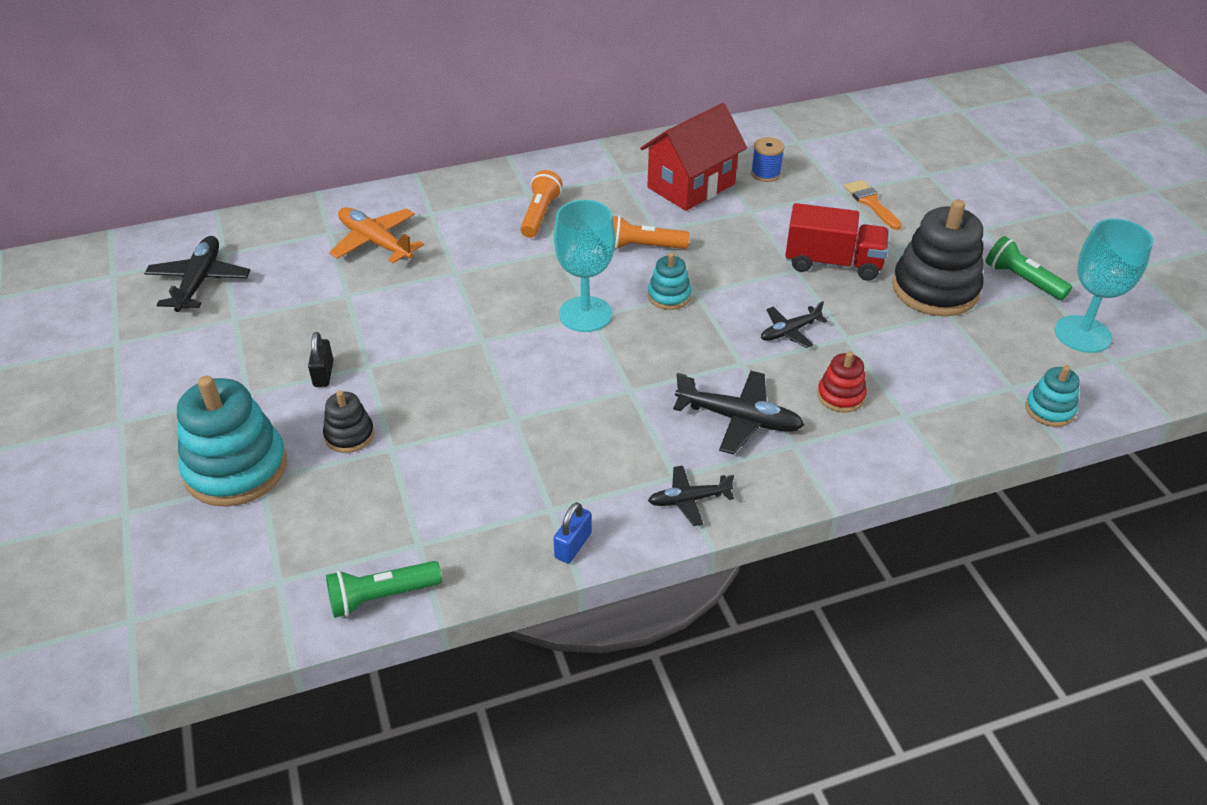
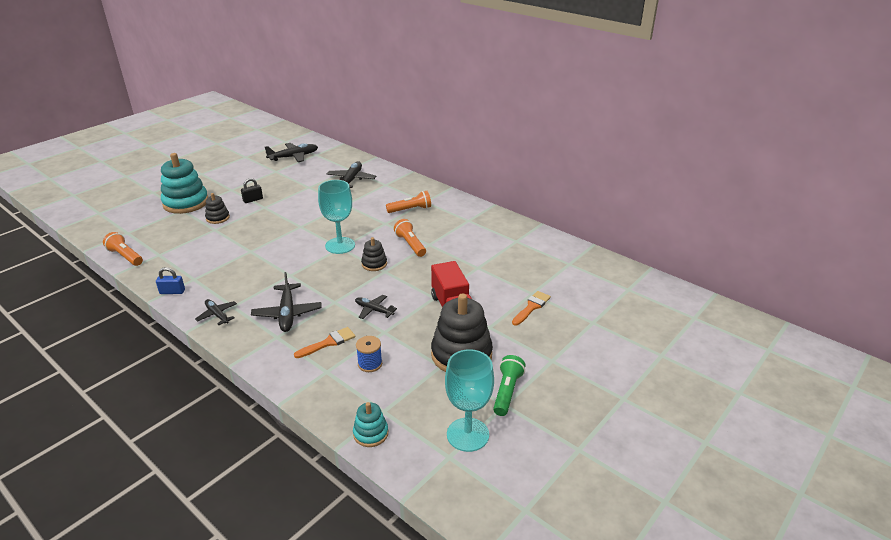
camera: 60 degrees right, 10 degrees down
(375, 242) = (351, 180): orange plane -> black plane
(381, 596) = (125, 256): green flashlight -> orange flashlight
(669, 296) = (374, 264): turquoise stacking toy -> black stacking toy
(691, 186) = (481, 242): red house -> none
(765, 174) = (520, 262): blue spool -> blue spool (370, 364)
(840, 396) = (328, 342): red stacking toy -> orange brush

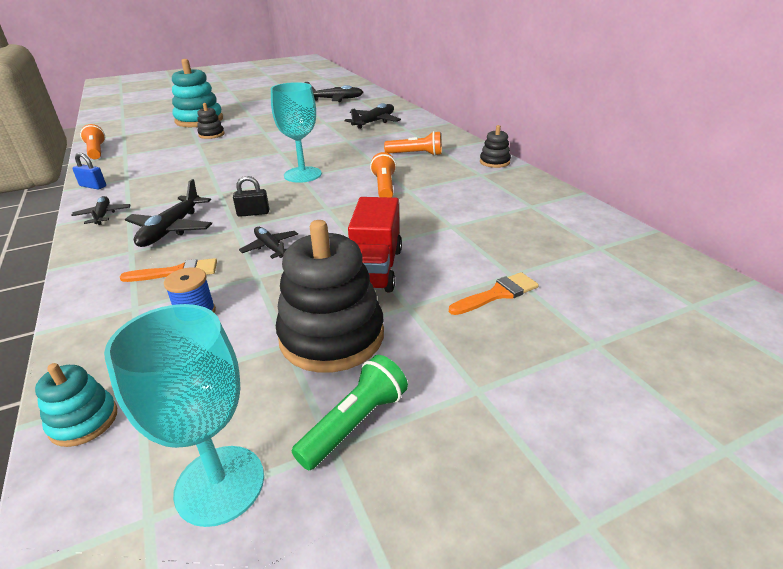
camera: 25 degrees right, 0 degrees up
(253, 200) = (260, 125): black padlock -> black padlock (253, 213)
(374, 264) = (322, 198): black stacking toy -> black stacking toy (494, 162)

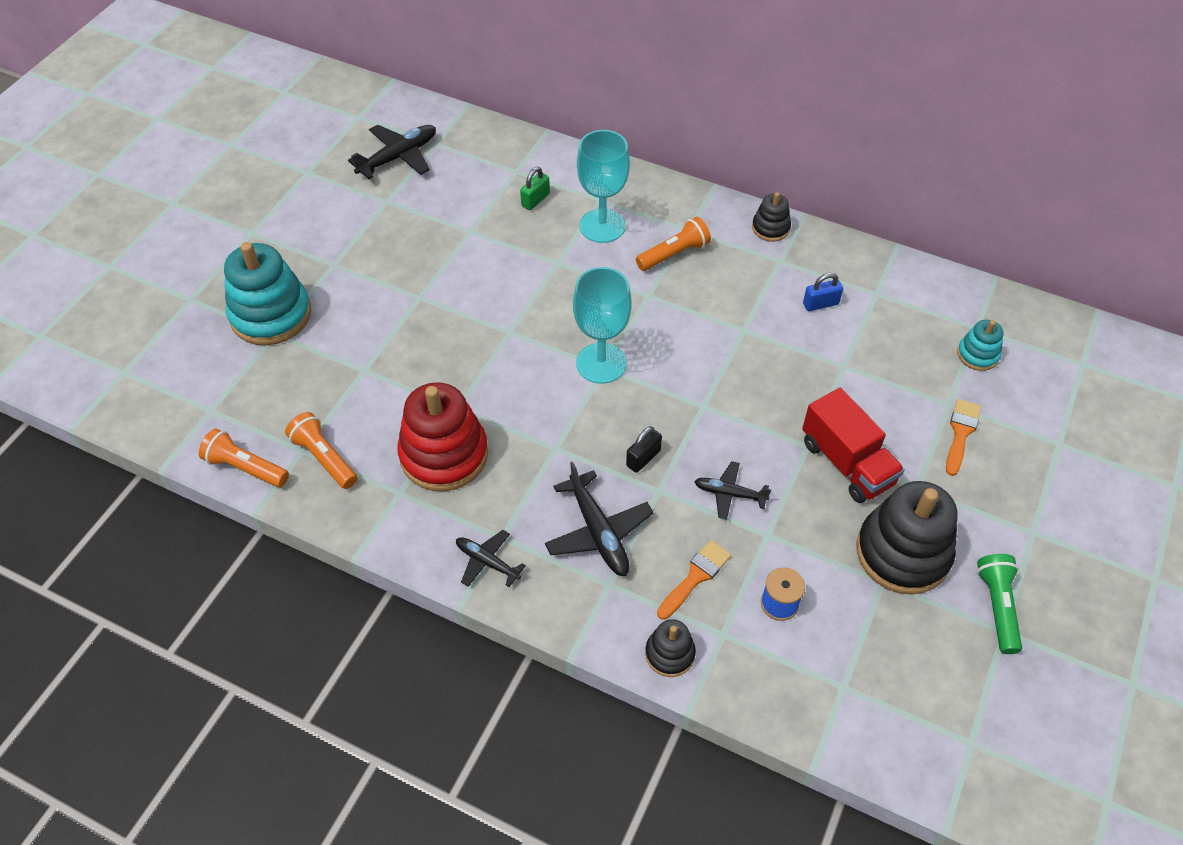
camera: 40 degrees left, 20 degrees up
(84, 421) = (846, 731): turquoise stacking toy -> turquoise stacking toy (977, 355)
(93, 186) = (381, 529): blue padlock -> blue padlock (820, 304)
(169, 175) = (444, 454): none -> red stacking toy
(211, 134) = (352, 341): black stacking toy -> black stacking toy (670, 654)
(220, 484) = (979, 697): turquoise goblet -> turquoise goblet (602, 226)
(374, 122) = (535, 200): black plane -> green padlock
(384, 187) = (714, 337): orange flashlight -> orange flashlight (324, 458)

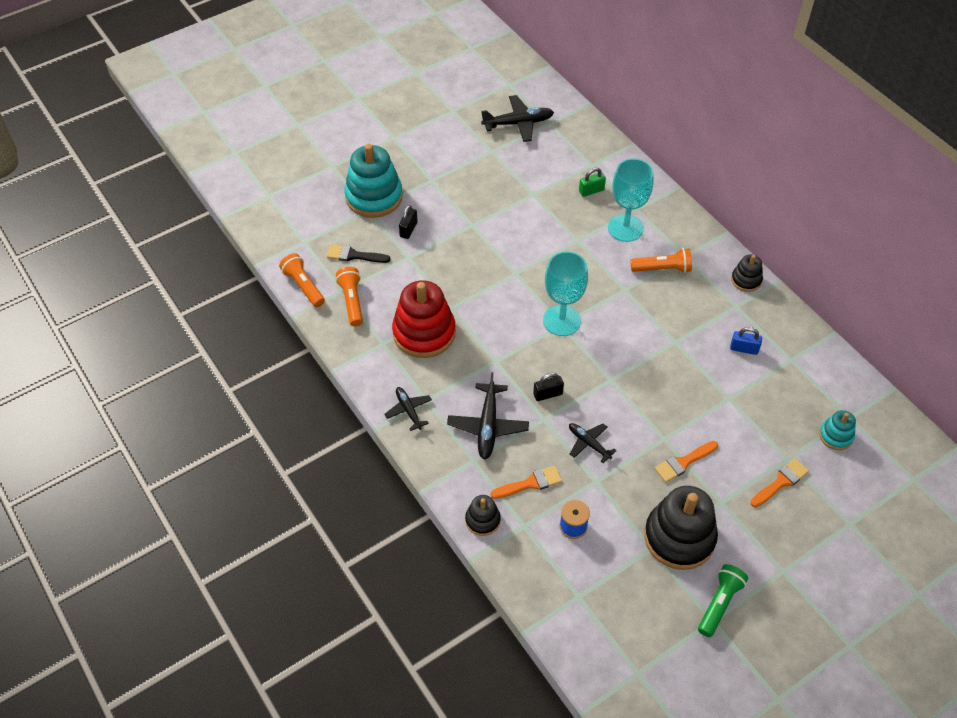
camera: 30 degrees right, 0 degrees up
(290, 398) = (354, 255): none -> black brush
(342, 336) = (408, 229): none -> black padlock
(847, 463) = (683, 462): red truck -> orange brush

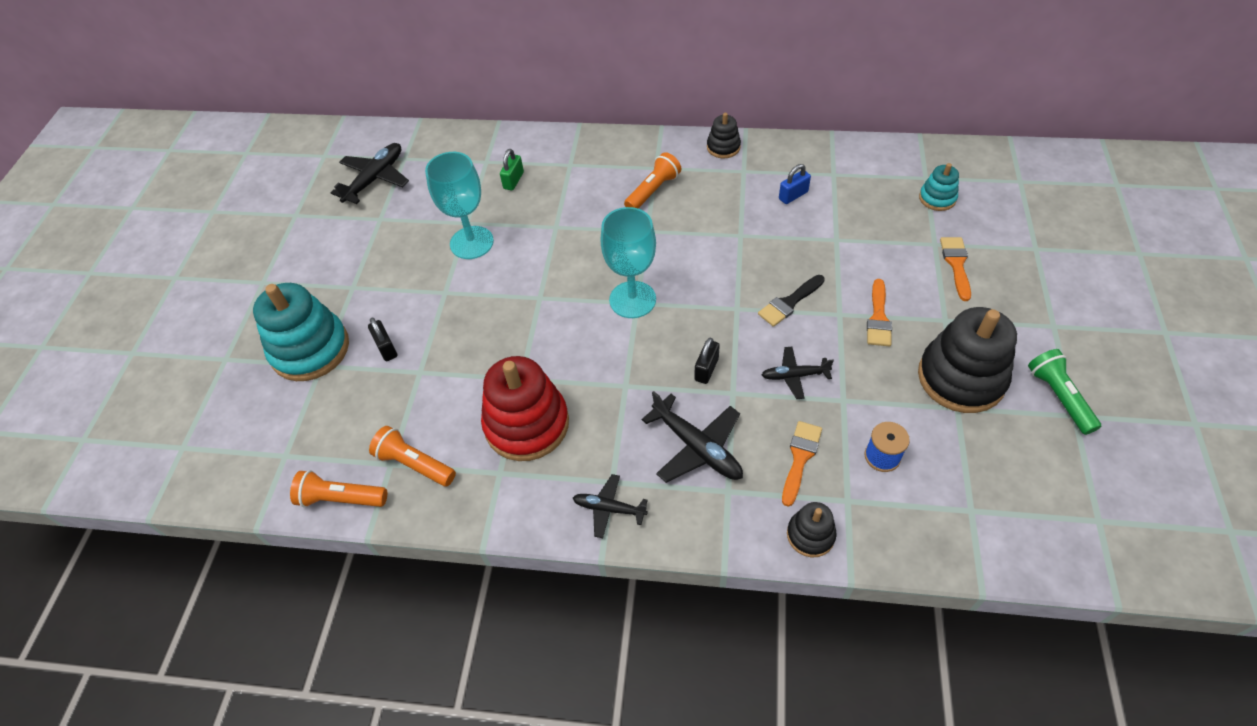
camera: 45 degrees left, 0 degrees up
(354, 255) = (359, 420): black brush -> black brush (789, 303)
(625, 228) = (581, 185): turquoise goblet -> turquoise goblet (471, 242)

